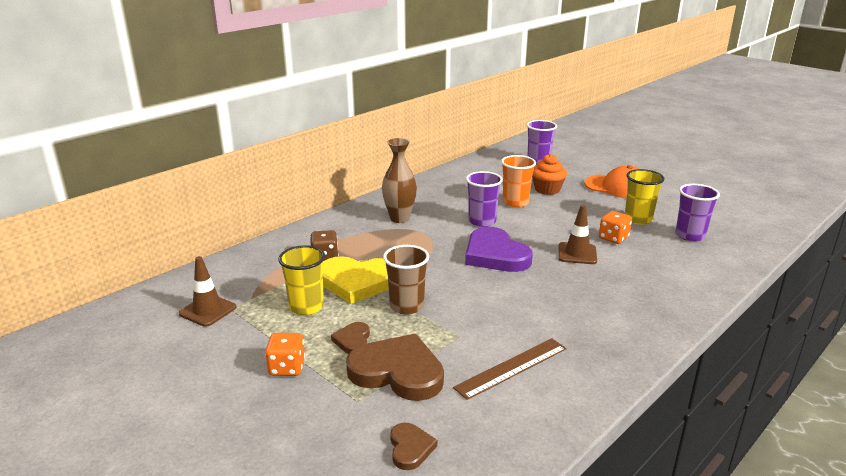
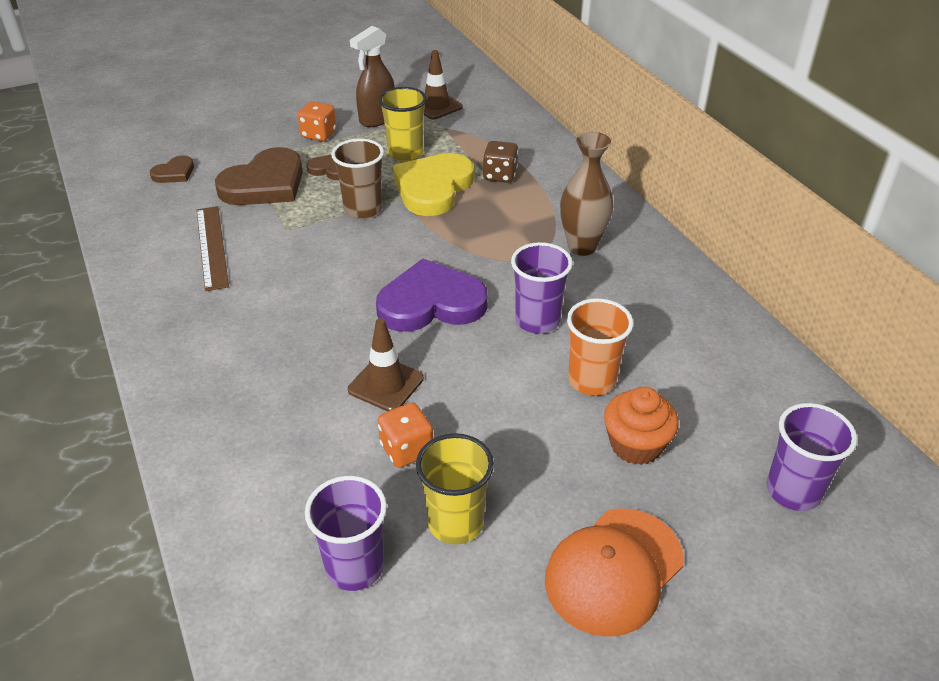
camera: 110 degrees right, 15 degrees up
(242, 339) = (377, 119): none -> brown spray bottle
(410, 448) = (174, 173): brown heart -> brown heart turned 60 degrees counterclockwise

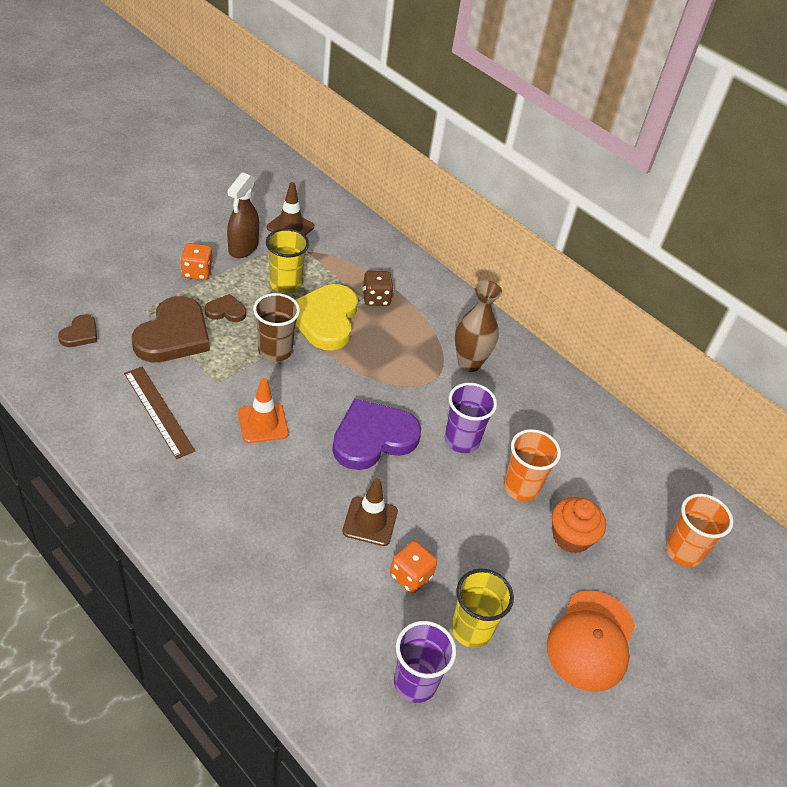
camera: 25 degrees left, 5 degrees up
(314, 272) = (263, 423): none -> orange traffic cone
(793, 491) = (683, 551): purple cup -> orange cup

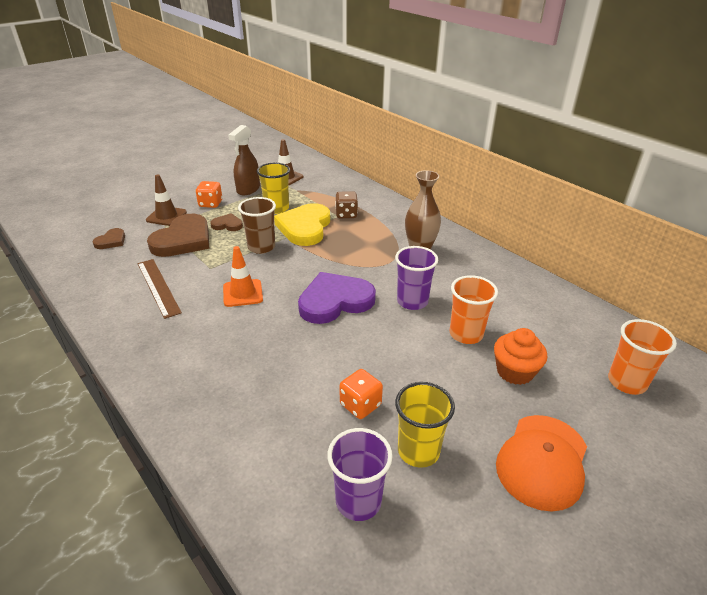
camera: 10 degrees right, 10 degrees down
(370, 521) = (326, 361): brown traffic cone -> brown traffic cone (166, 216)

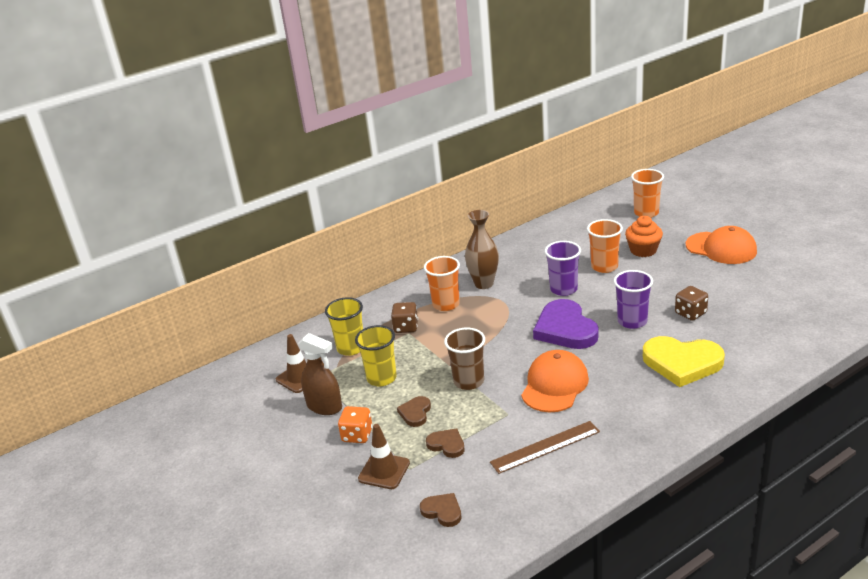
camera: 80 degrees left, 5 degrees down
(183, 240) = (447, 445): brown heart -> brown heart, size x0.49
(243, 293) = (554, 385): orange traffic cone -> orange cap
(305, 227) = (430, 354): yellow heart -> yellow heart (682, 363)
(358, 501) = (773, 312): purple cup -> purple cup (632, 321)
(360, 405) = (690, 313): orange dice -> brown dice
(382, 231) = (446, 304): none -> orange cup
(418, 451) = (726, 290): yellow cup -> yellow cup (351, 348)

